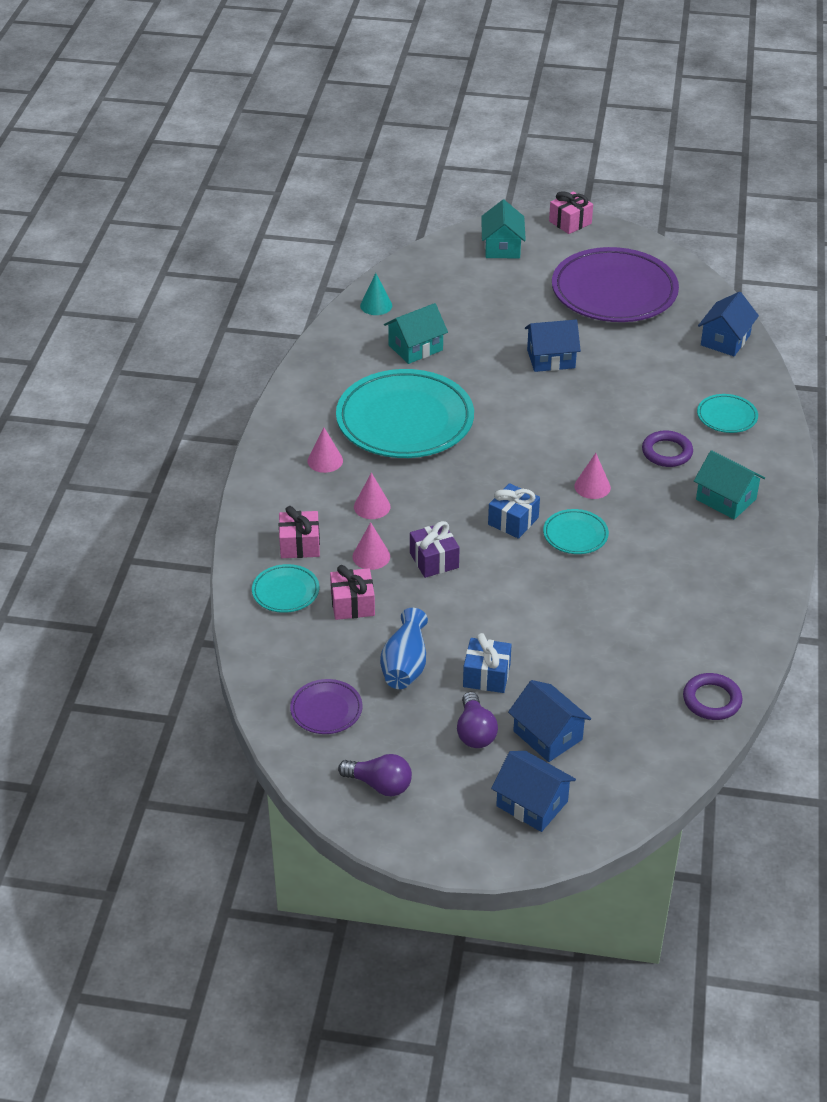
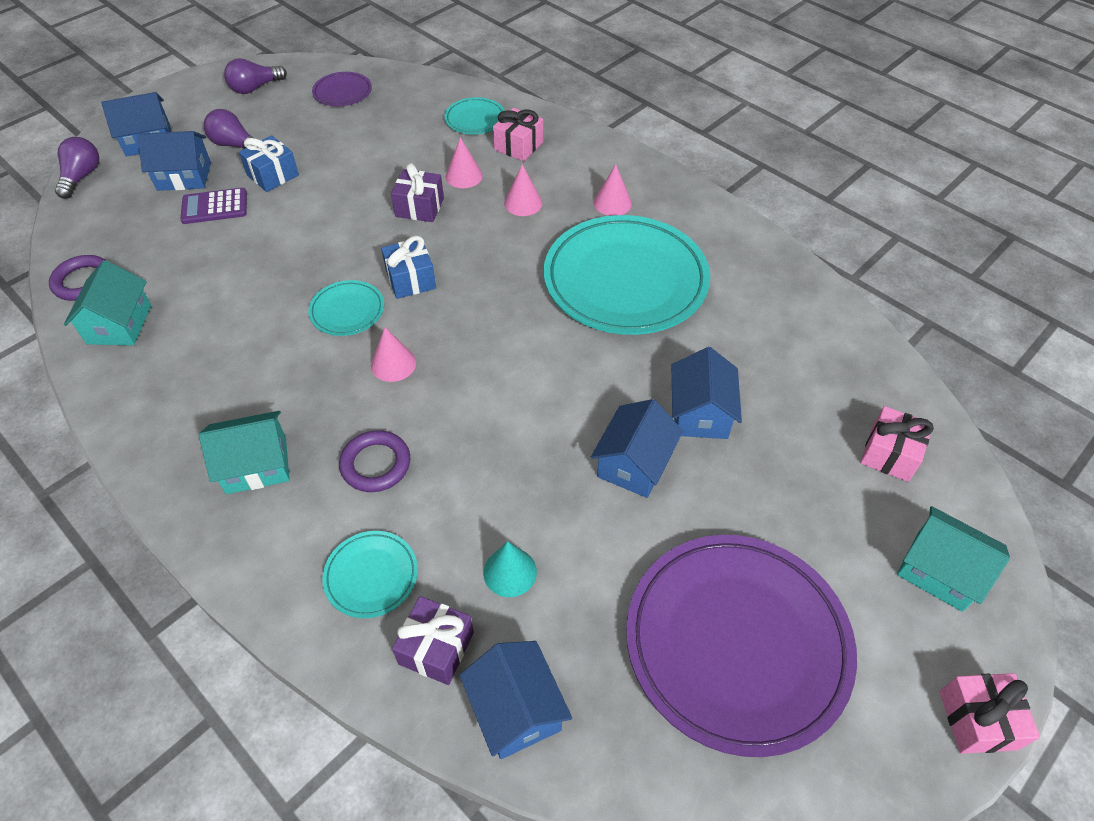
camera: 125 degrees right, 10 degrees up
(352, 604) = (424, 144): pink gift -> pink gift (889, 454)
(376, 305) = (861, 359): turquoise cone -> turquoise cone (510, 572)
(405, 665) = (334, 142): blue vase -> none
(415, 348) = (748, 351): turquoise house -> turquoise house (119, 324)
(487, 349) = (700, 413): none -> blue house
(559, 684) = (214, 207): none -> purple calculator
(622, 810) = (82, 177): none -> purple light bulb
(731, 376) = (436, 648): none -> purple gift

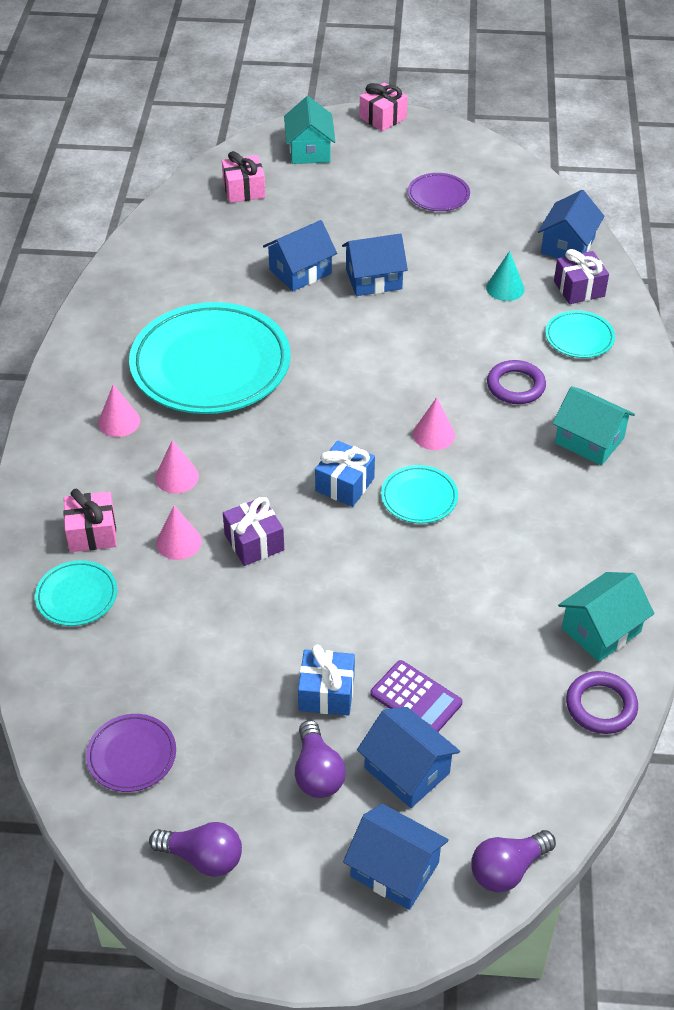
camera: 130 degrees left, 5 degrees down
(736, 643) = (438, 195): purple plate -> purple plate, size x0.44

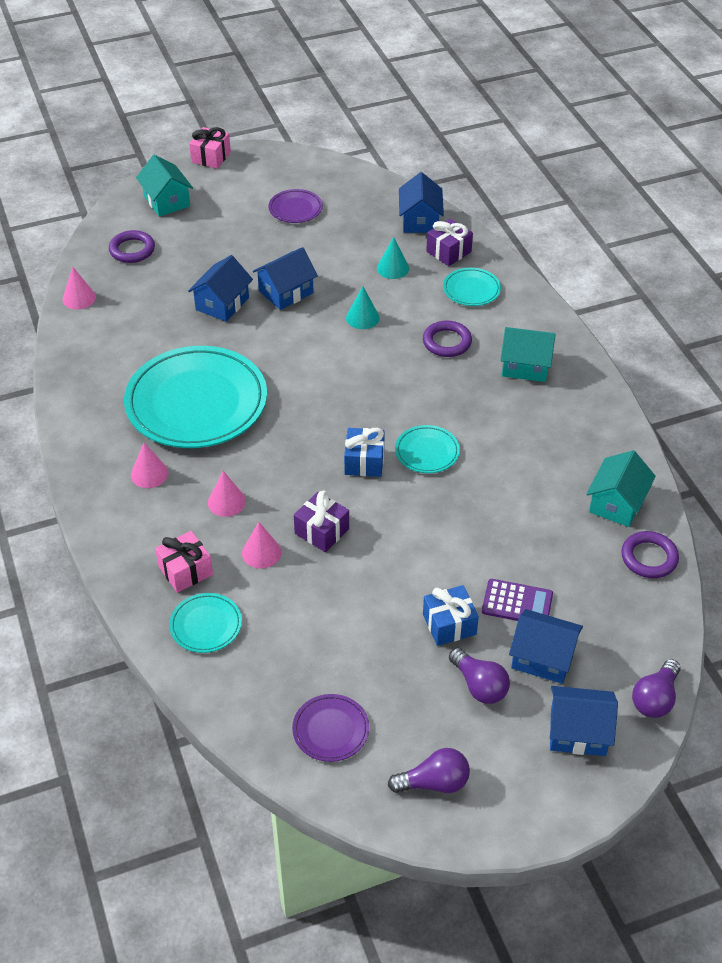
camera: 25 degrees left, 0 degrees up
(244, 190) = (132, 250): pink gift -> purple ring
(434, 434) = (408, 400): pink cone -> pink cone (79, 298)
(439, 331) = (362, 317): none -> turquoise cone

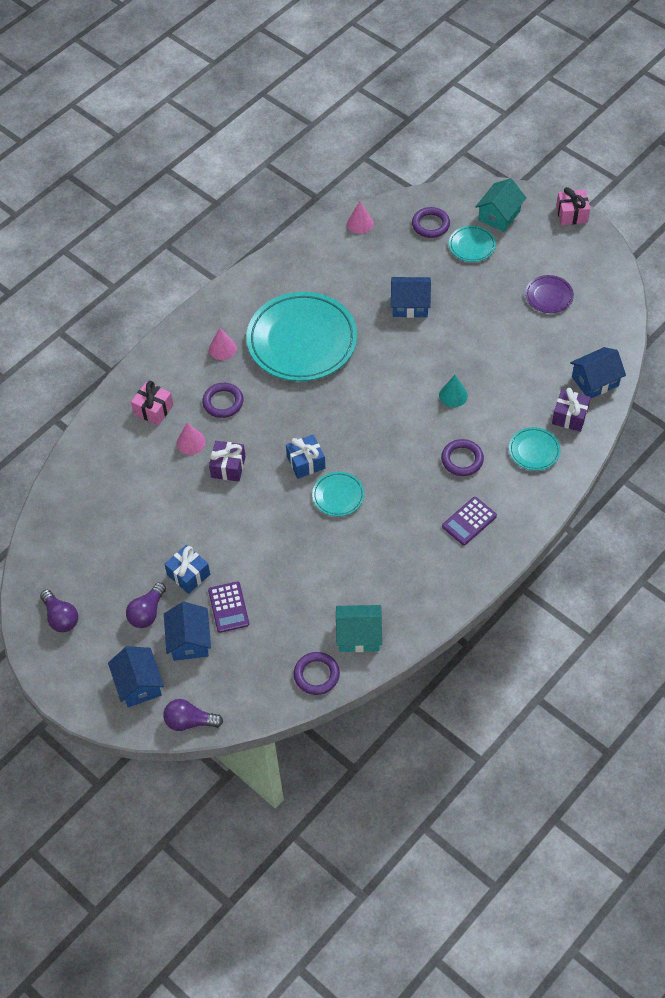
camera: 65 degrees right, 10 degrees up
(206, 625) = (117, 442): turquoise plate -> turquoise plate (472, 246)
(226, 502) = (223, 402): pink cone -> purple ring
(286, 292) = (449, 336): blue house -> none
(330, 730) = (72, 545): purple plate -> none
(392, 268) = (523, 389): turquoise cone -> none
(525, 366) = (469, 521): turquoise house -> purple calculator

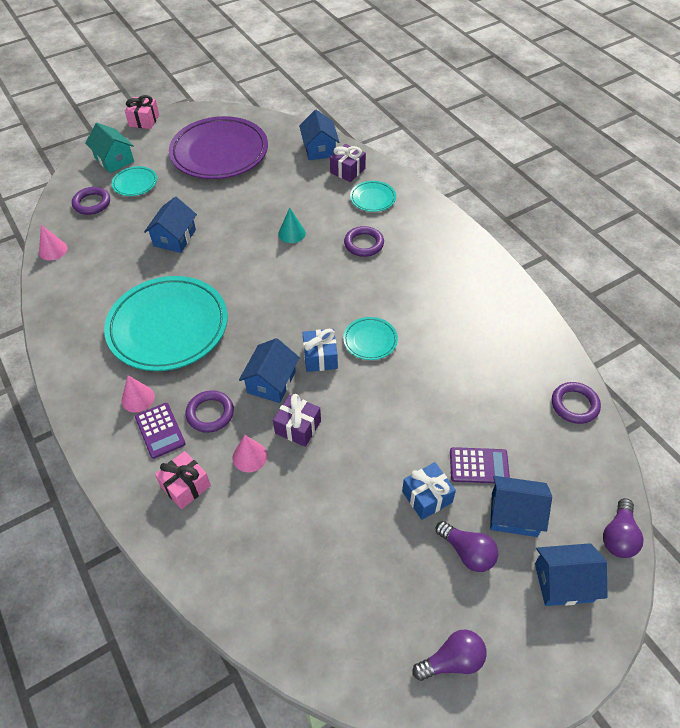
camera: 75 degrees left, 5 degrees down
(267, 434) = (271, 382): none -> blue house
(359, 635) = (535, 361): turquoise house -> none
(469, 521) = (431, 255): purple calculator -> purple calculator (160, 430)
(549, 296) = (219, 152): purple plate -> purple plate, size x2.27

